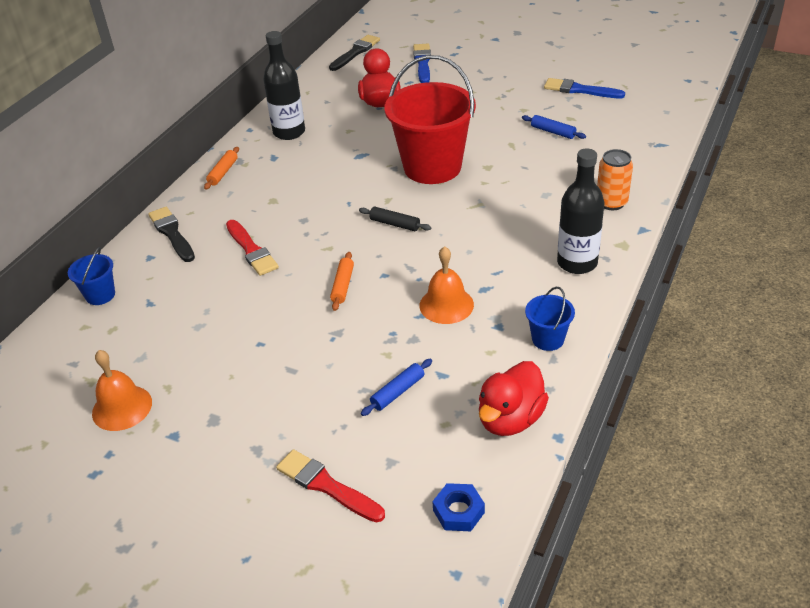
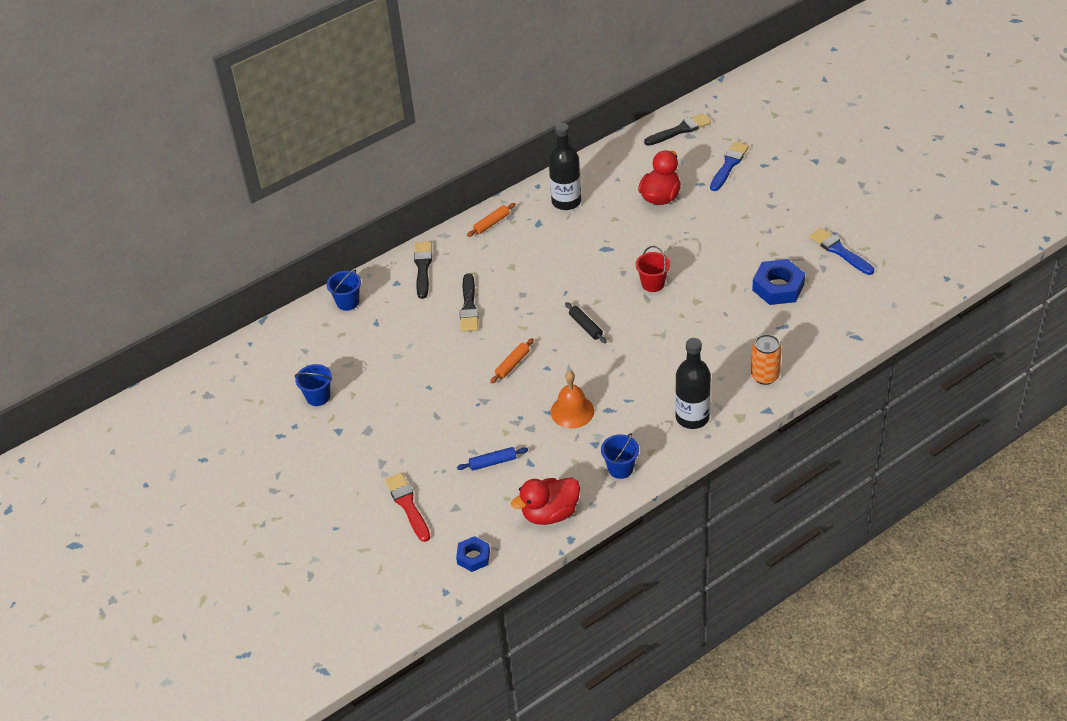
camera: 30 degrees right, 5 degrees up
(122, 407) = (318, 397): orange bell -> blue bucket
(251, 250) = (469, 306): red brush -> black brush
(432, 167) = (653, 284): red bucket -> red bucket, size x0.44
(553, 132) = (778, 287): blue rolling pin -> blue nut

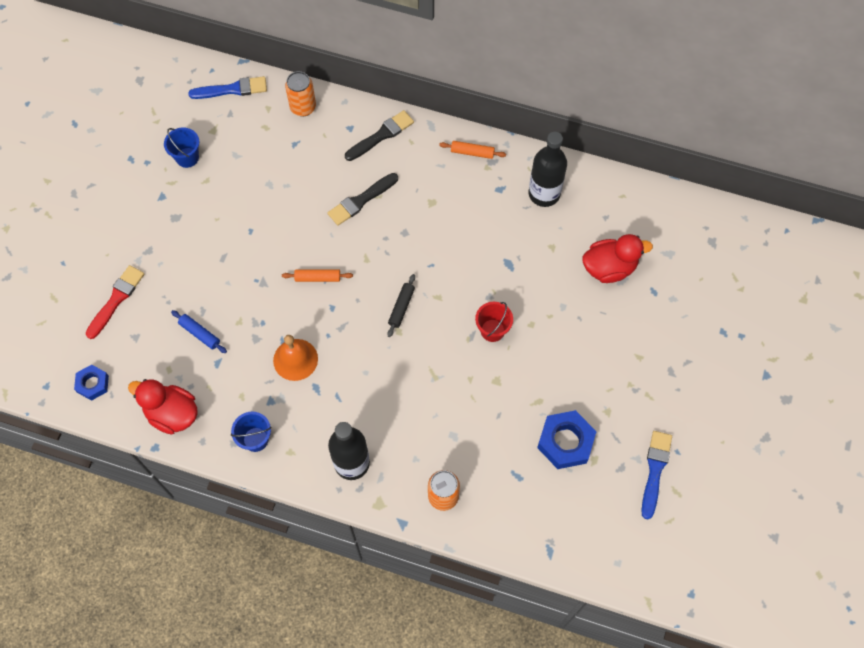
camera: 50 degrees right, 20 degrees up
(347, 302) = (303, 107): blue bucket -> orange can
(680, 130) = (713, 229): black brush -> none
(729, 165) = (698, 301): blue brush -> blue brush (232, 89)

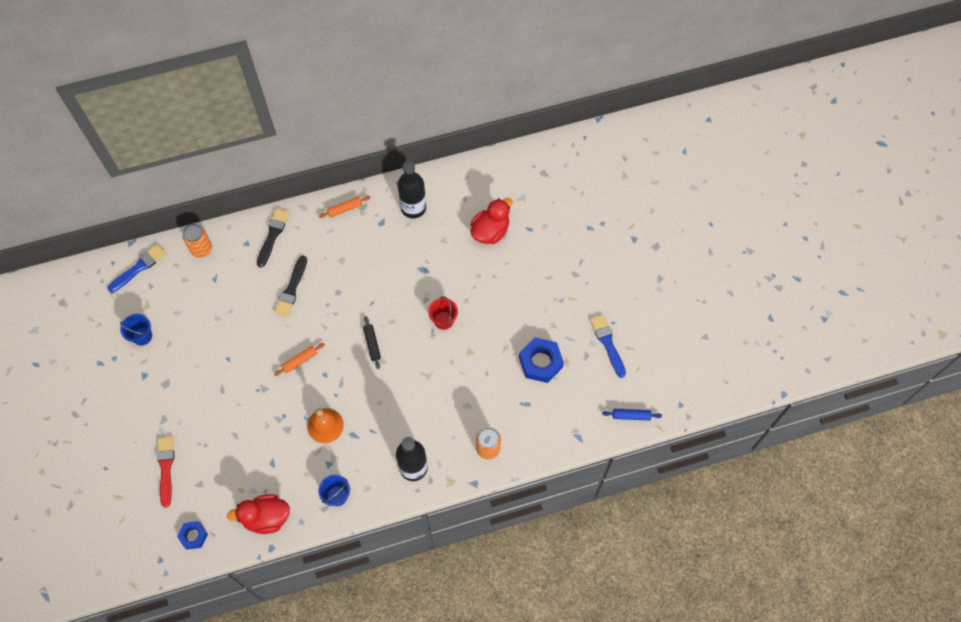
camera: 35 degrees left, 0 degrees up
(200, 333) = (245, 451): blue rolling pin -> blue rolling pin (631, 416)

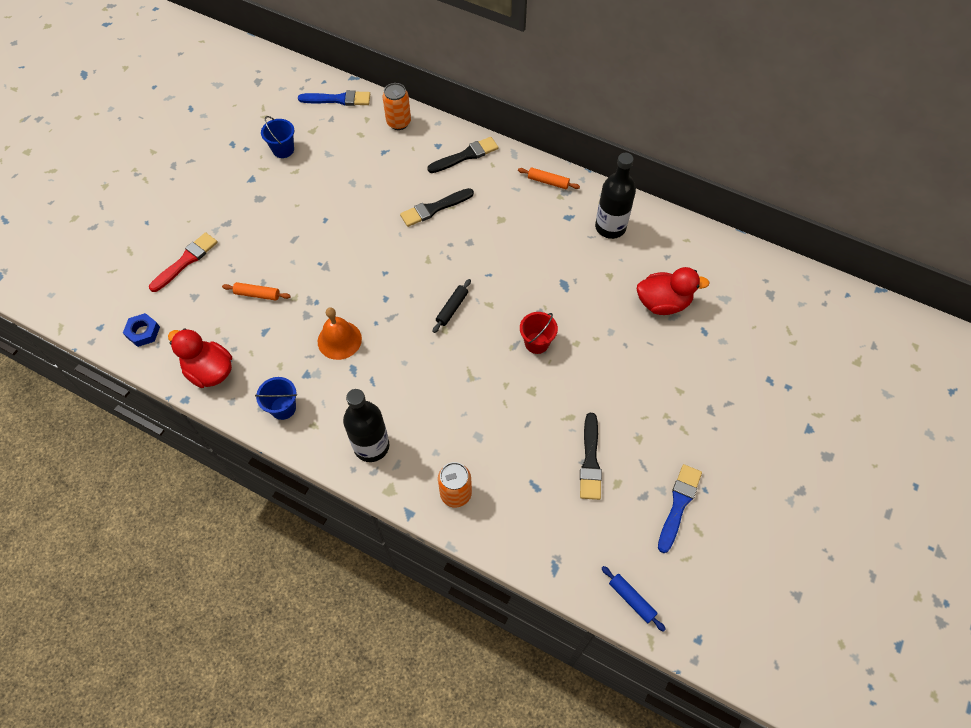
camera: 45 degrees right, 5 degrees down
(300, 361) = (378, 270): orange rolling pin -> orange rolling pin (257, 294)
(540, 362) = (590, 461): blue nut -> black brush

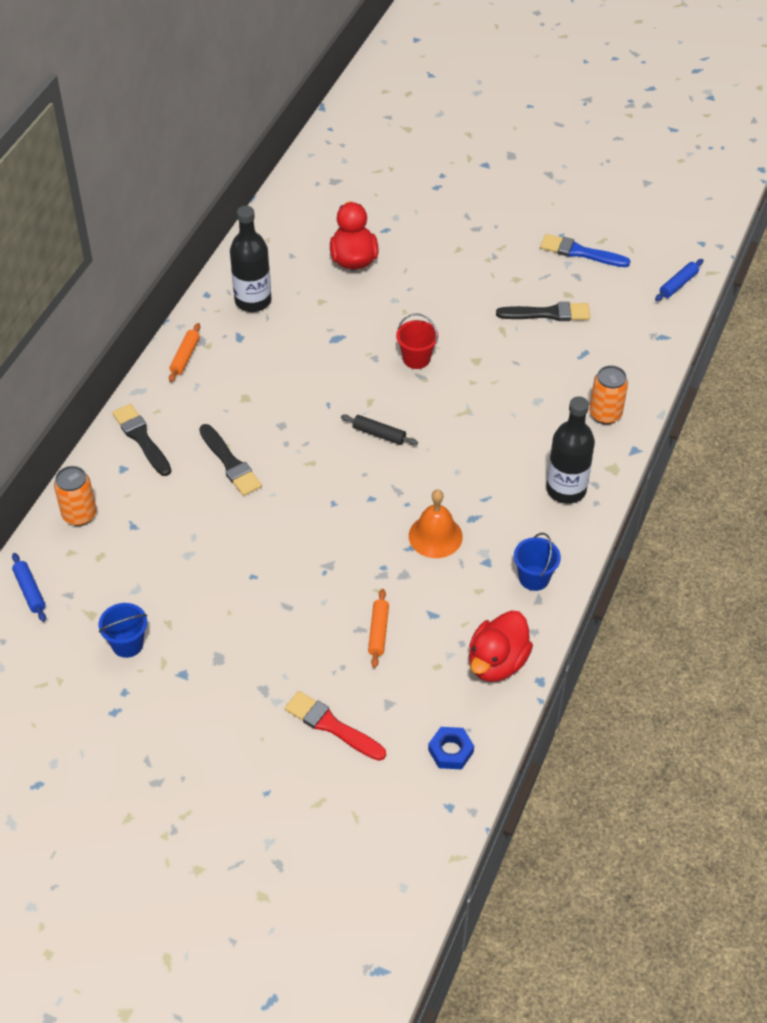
camera: 95 degrees left, 10 degrees down
(338, 99) = (30, 591): blue brush -> blue rolling pin

